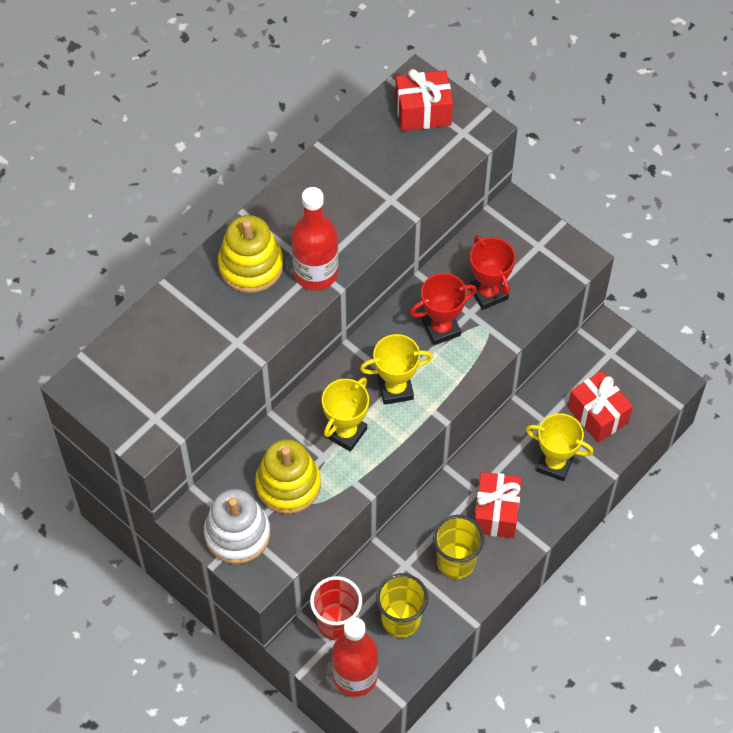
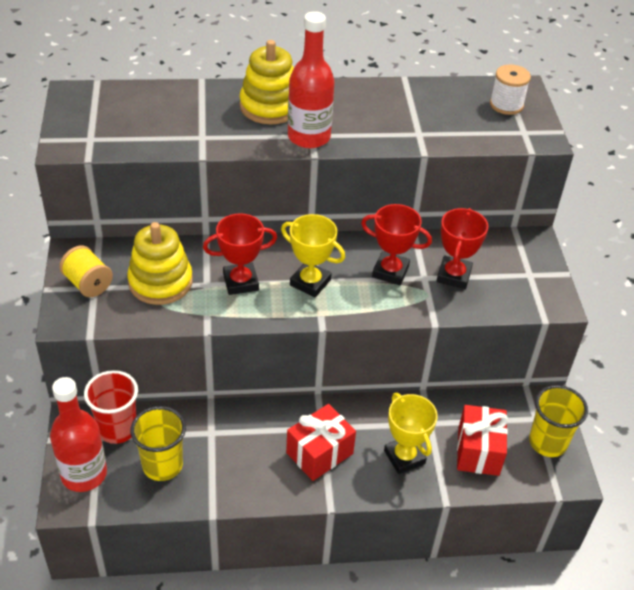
camera: 40 degrees right, 15 degrees down
(237, 534) = (88, 284): white stacking toy -> yellow spool
(346, 433) = (240, 282): yellow trophy -> red trophy
(423, 112) = (506, 105): red gift -> white spool
(456, 562) = (249, 461): yellow cup -> yellow cup (547, 442)

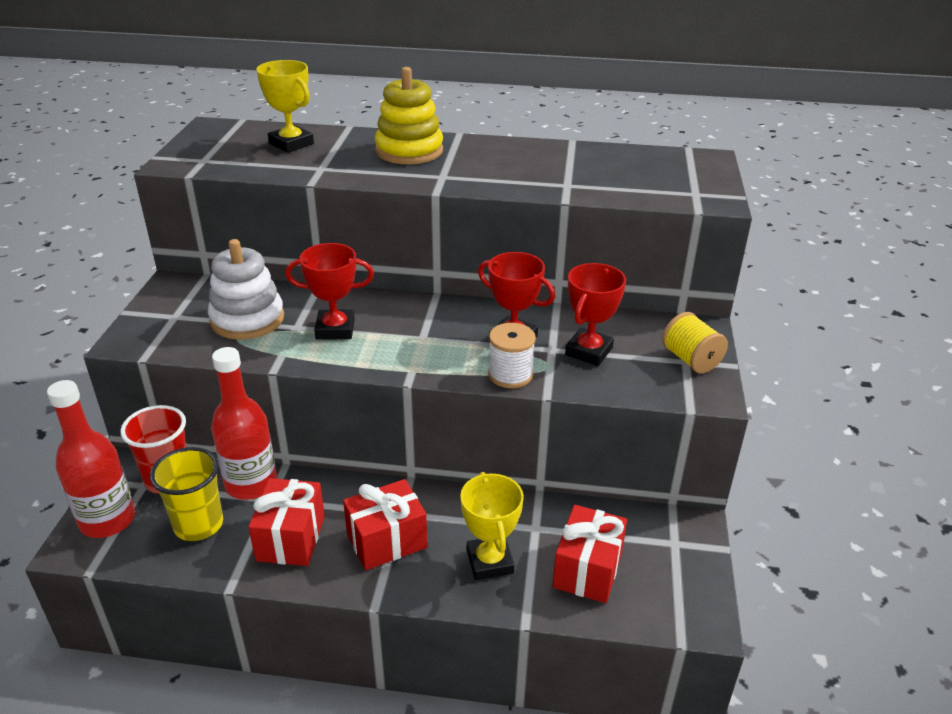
camera: 15 degrees right, 10 degrees down
(88, 284) = (170, 312): yellow spool -> yellow spool (691, 360)
(160, 282) = (247, 319): yellow stacking toy -> white stacking toy
(243, 464) = (291, 538): none -> red gift
(309, 137) = (438, 177): red bottle -> red bottle (251, 484)
(310, 282) = (414, 339): yellow trophy -> yellow trophy (291, 144)
(506, 105) = (683, 170): white spool -> white spool (510, 375)
(547, 442) = (683, 574): yellow cup -> none

